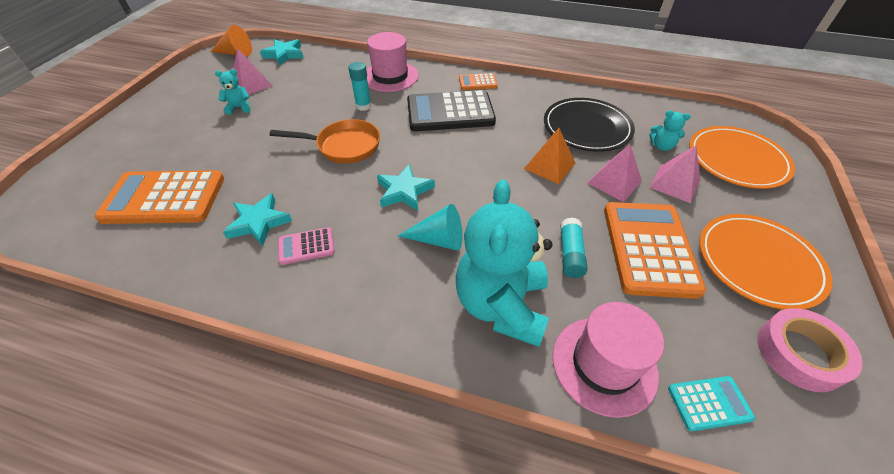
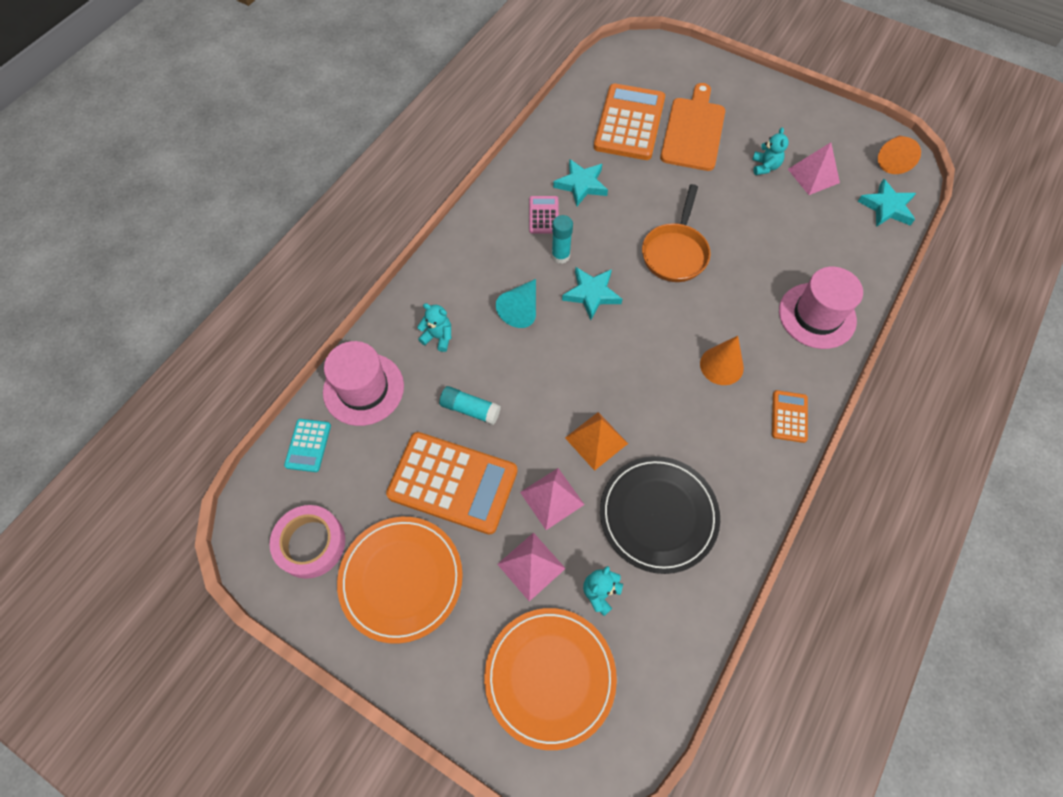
camera: 105 degrees right, 15 degrees up
(186, 151) = (693, 131): none -> orange cutting board
(363, 106) = (750, 278): turquoise glue stick -> turquoise glue stick (560, 256)
(450, 112) = (721, 365): black calculator -> orange cone
(501, 305) = (438, 337): turquoise teddy bear -> turquoise teddy bear, size x0.41

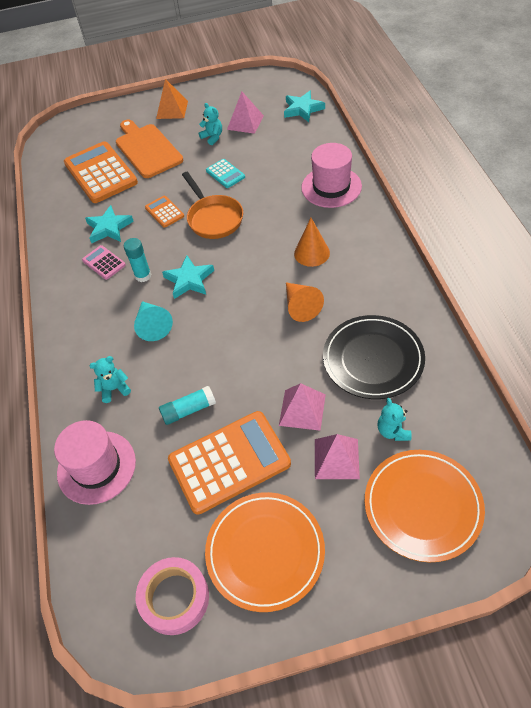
camera: 40 degrees left, 10 degrees down
(308, 445) = (96, 540): turquoise calculator -> turquoise calculator (225, 174)
(596, 440) = (289, 354): orange pyramid -> orange pyramid (172, 109)
(789, 416) = (378, 247): orange calculator -> orange calculator (164, 212)
(893, 159) = (278, 85): orange cone -> orange cone (300, 306)

